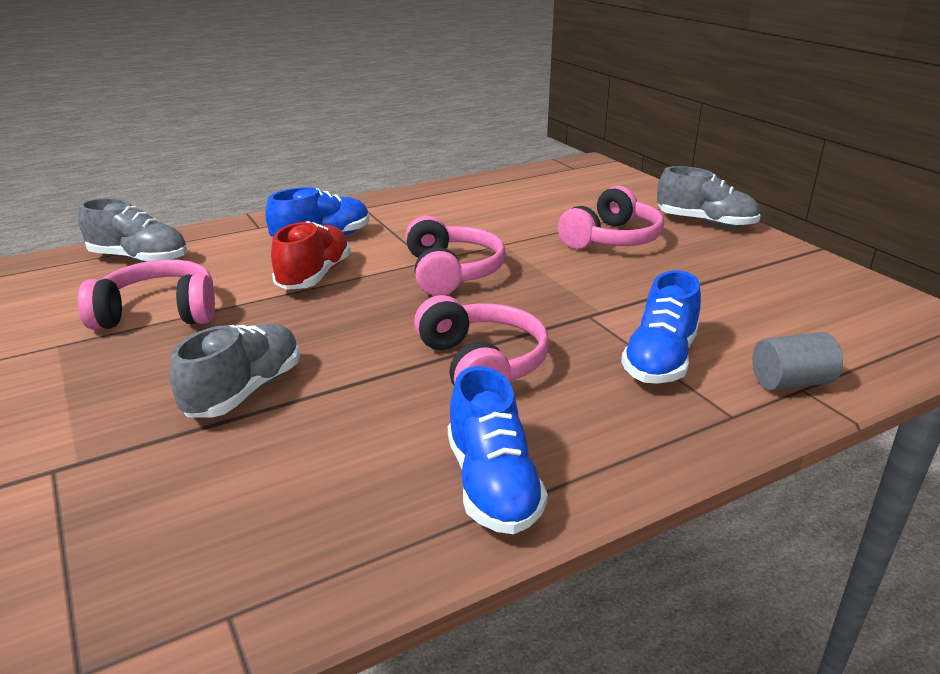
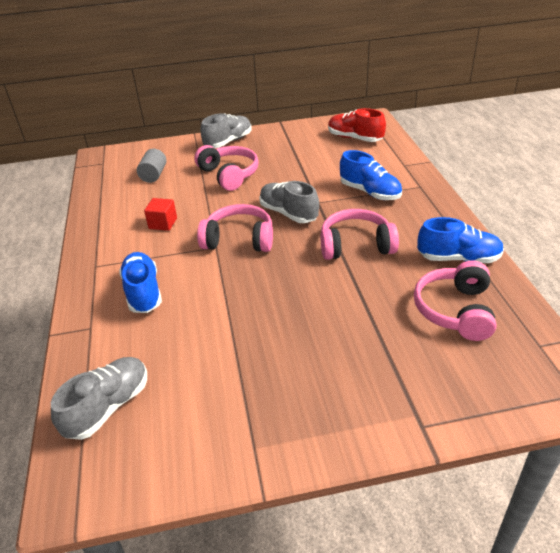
camera: 70 degrees left, 10 degrees up
(158, 313) = (227, 387): pink headphones -> pink headphones (455, 310)
(245, 391) = (355, 339): grey shoe -> grey shoe (288, 213)
(314, 276) = (208, 300): red shoe -> red shoe (354, 138)
(463, 222) = (163, 223): none -> red cube
(791, 382) = (399, 166): grey cylinder -> grey cylinder (153, 175)

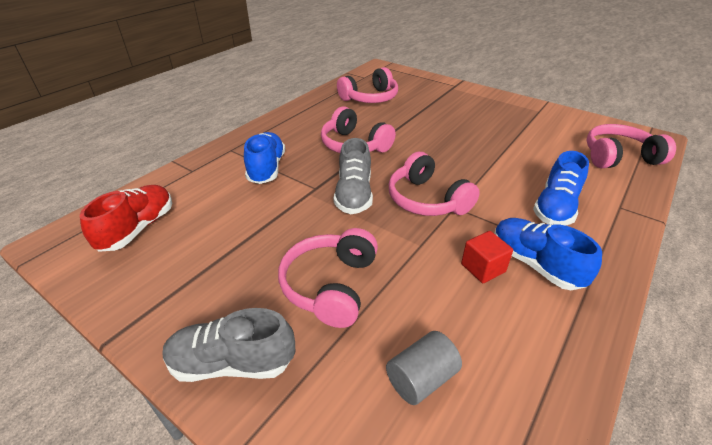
camera: 135 degrees left, 0 degrees up
(108, 407) = (618, 157): grey shoe -> pink headphones
(354, 138) = (138, 228): red shoe -> red shoe turned 150 degrees counterclockwise
(458, 258) = (318, 109): blue shoe -> blue shoe (534, 264)

